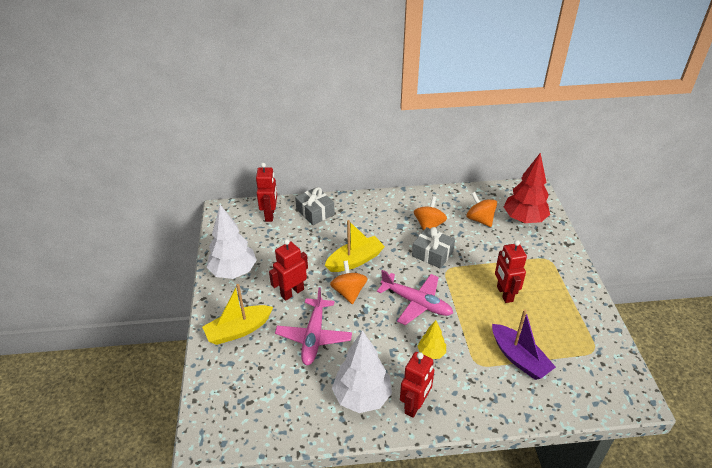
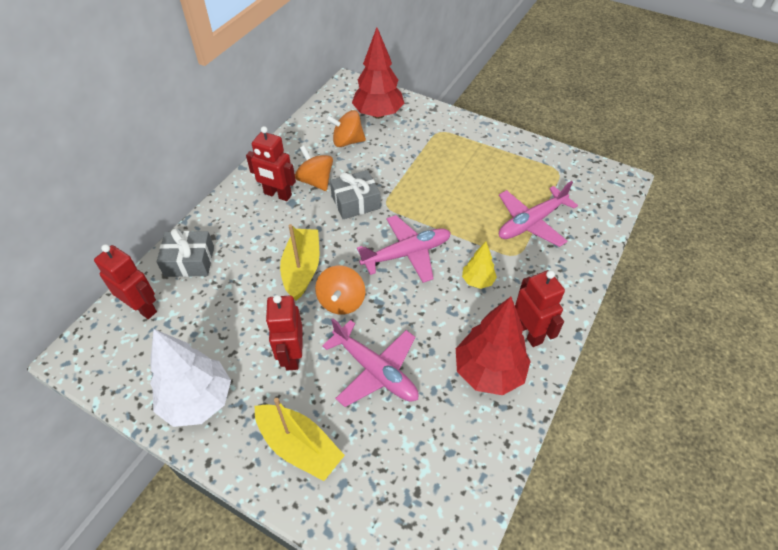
camera: 55 degrees left, 10 degrees up
(238, 330) = (299, 446): yellow boat -> yellow boat turned 60 degrees counterclockwise
(349, 292) = (341, 301): orange spinning top -> orange spinning top turned 105 degrees counterclockwise
(362, 397) = (488, 372): white tree -> red tree
(504, 294) = (452, 184): red robot -> red robot (277, 194)
(519, 358) = (531, 222): purple boat -> pink plane

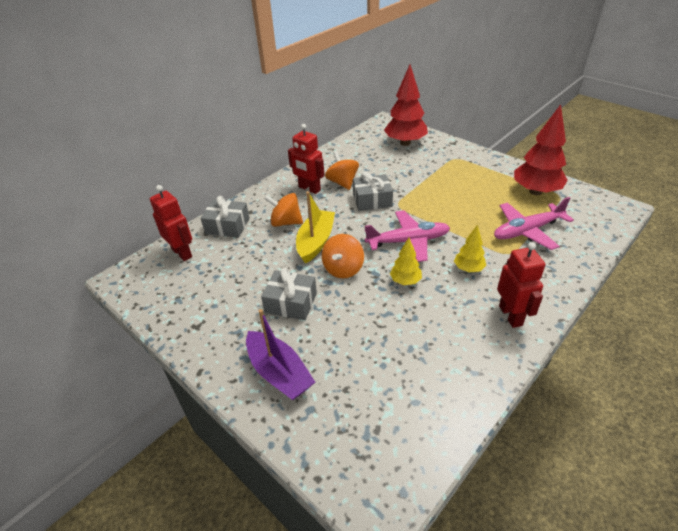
camera: 15 degrees right, 10 degrees down
(197, 401) = (204, 324): white tree -> none
(292, 355) = (291, 303): red robot -> grey gift
(299, 446) = (279, 373): yellow boat -> purple boat
(347, 141) = (375, 158): orange spinning top -> orange spinning top (286, 222)
(375, 370) = (360, 324): pink plane -> none
(413, 307) = (405, 281): none -> yellow tree
(488, 372) = (465, 341): red tree -> red tree (535, 191)

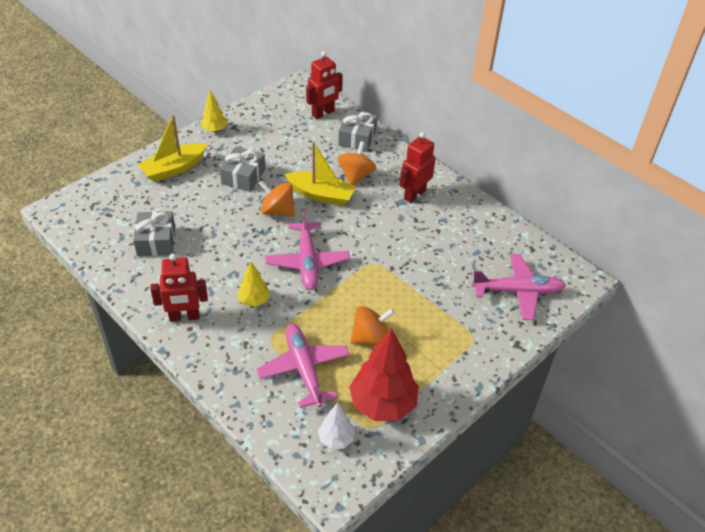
camera: 90 degrees right, 5 degrees up
(279, 373) = (174, 169): purple boat -> yellow boat
(342, 183) = (424, 222): orange spinning top -> orange spinning top (370, 338)
(372, 200) = (385, 243): grey gift -> grey gift (156, 241)
(405, 143) = (517, 291): red tree -> pink plane
(405, 281) = (249, 251): yellow tree -> yellow tree (214, 129)
(579, 209) = (336, 439): none -> white tree

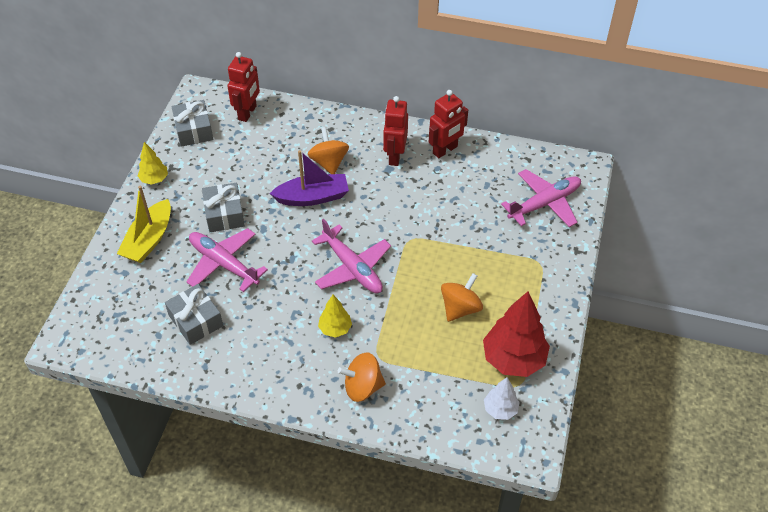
camera: 30 degrees left, 5 degrees up
(184, 317) = (285, 377): red robot -> red robot (445, 150)
(277, 211) = (285, 232): orange spinning top -> orange spinning top (362, 387)
(304, 369) = (427, 366): pink plane -> pink plane (224, 264)
(321, 195) = (312, 197): yellow boat -> purple boat
(357, 138) = (300, 123): grey gift -> grey gift (194, 130)

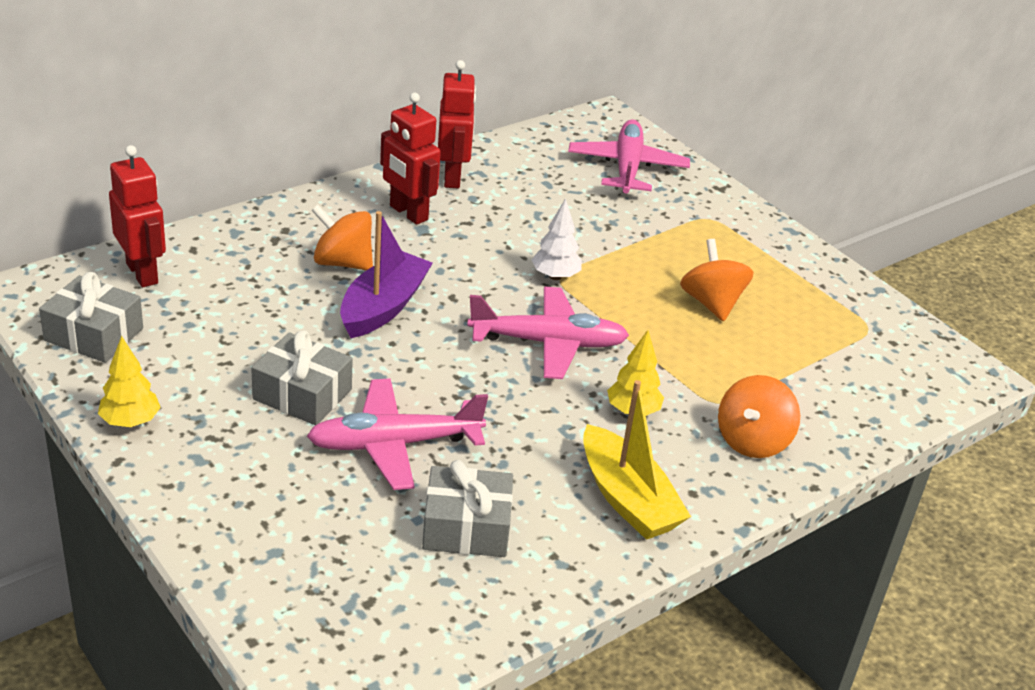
camera: 55 degrees left, 15 degrees down
(149, 240) = (245, 491): yellow boat -> yellow boat (627, 499)
(500, 409) = (891, 360): white tree -> white tree (555, 276)
(513, 359) = (828, 311): red tree -> none

